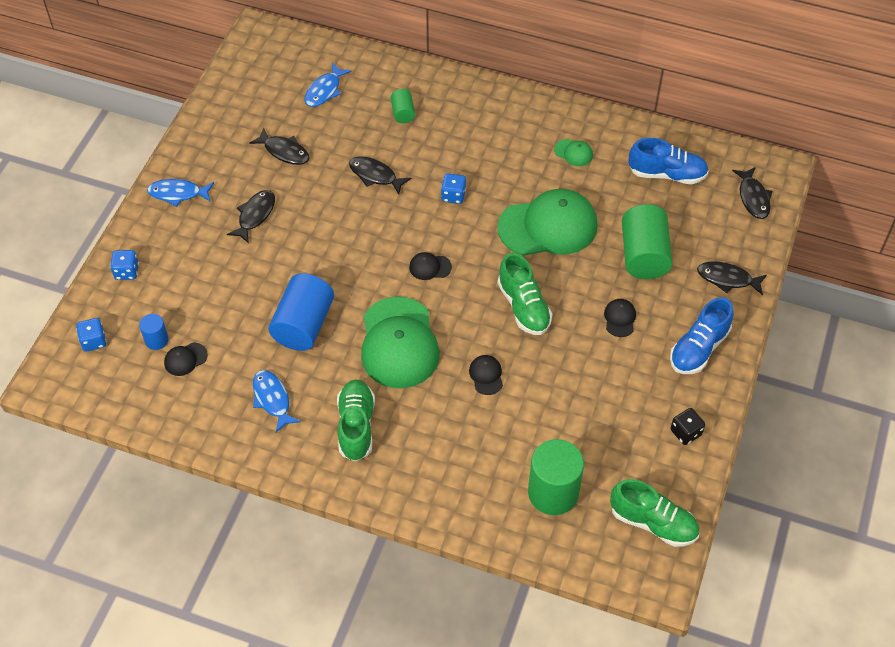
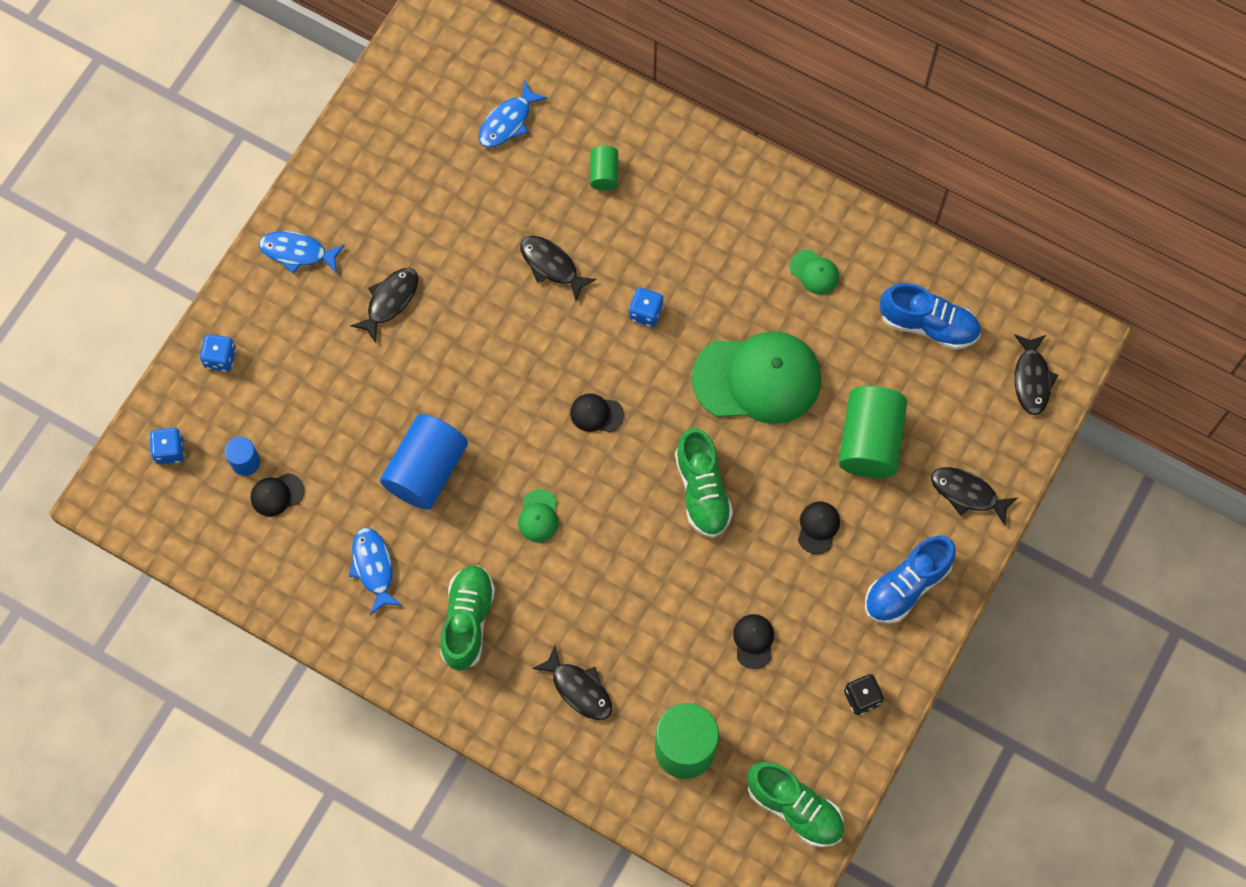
camera: 10 degrees right, 15 degrees up
(284, 151) = (441, 210): black fish -> black fish (579, 689)
(399, 343) = (538, 516): green cap -> green cap, size x0.41
(486, 375) = (637, 579): black cap -> black cap (753, 641)

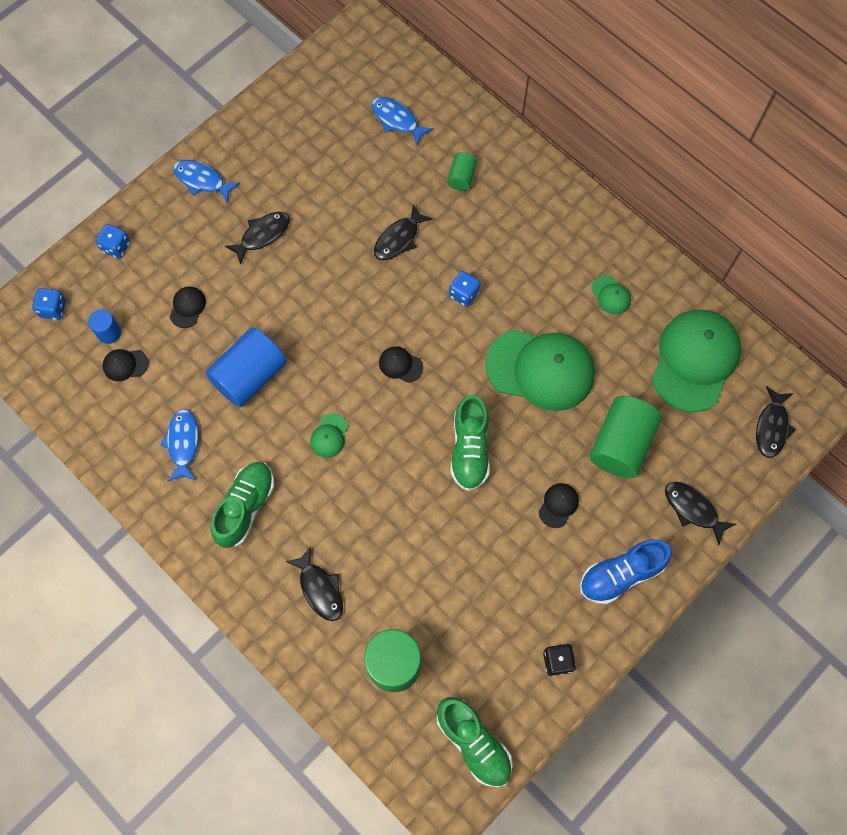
camera: 15 degrees right, 0 degrees up
(508, 122) = (397, 120): blue fish -> blue fish turned 75 degrees clockwise
(552, 266) = (399, 238): black fish -> black fish turned 105 degrees counterclockwise
(753, 641) = (478, 587): black cap -> black cap (187, 307)
(928, 325) = (695, 361): blue shoe -> green cap

